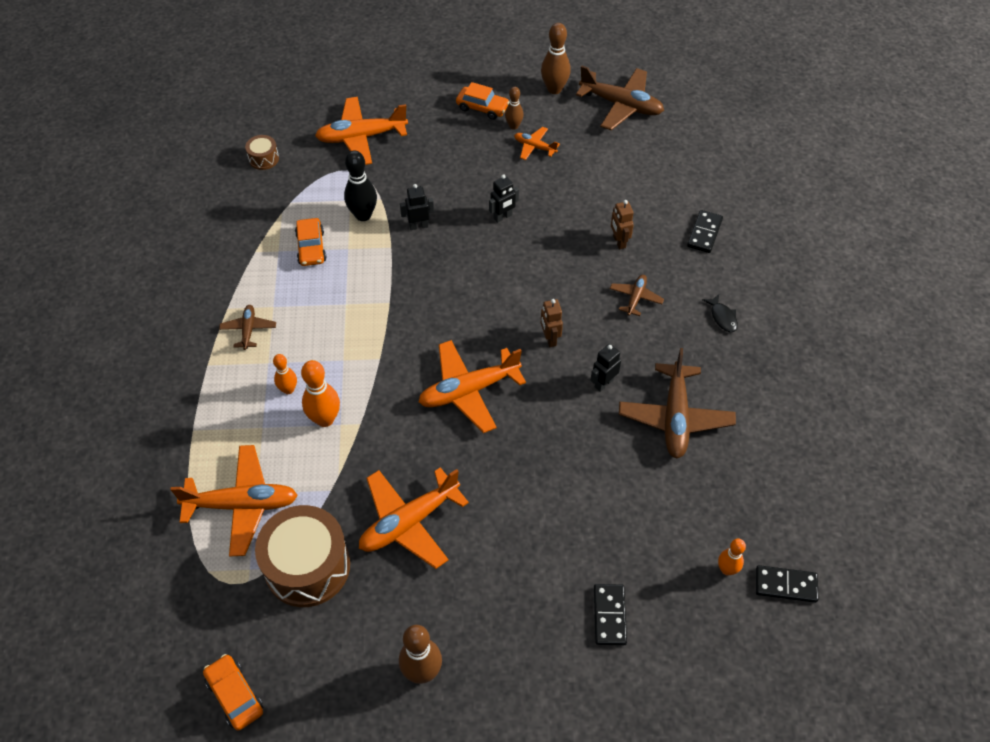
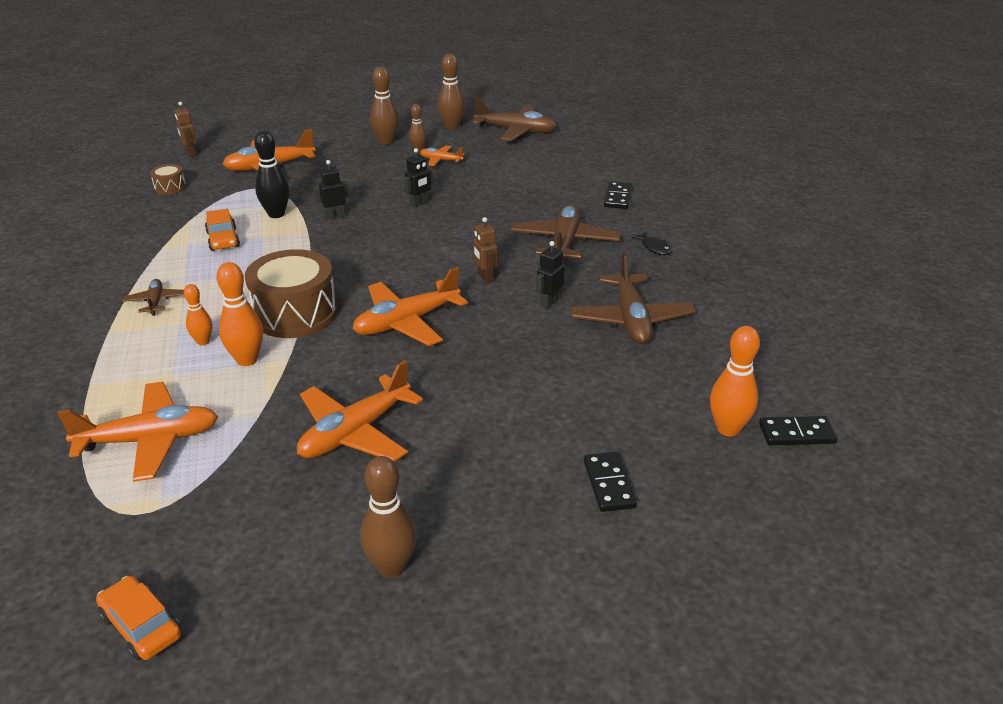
camera: 10 degrees left, 20 degrees down
(307, 566) = (234, 485): brown drum -> brown drum (295, 314)
(482, 108) = (386, 142): orange car -> brown bowling pin
(619, 242) = (537, 209): brown robot -> brown robot (190, 153)
(635, 298) = (564, 243): brown plane -> brown plane, size x1.94
(726, 569) = (728, 429): orange bowling pin -> orange bowling pin, size x1.63

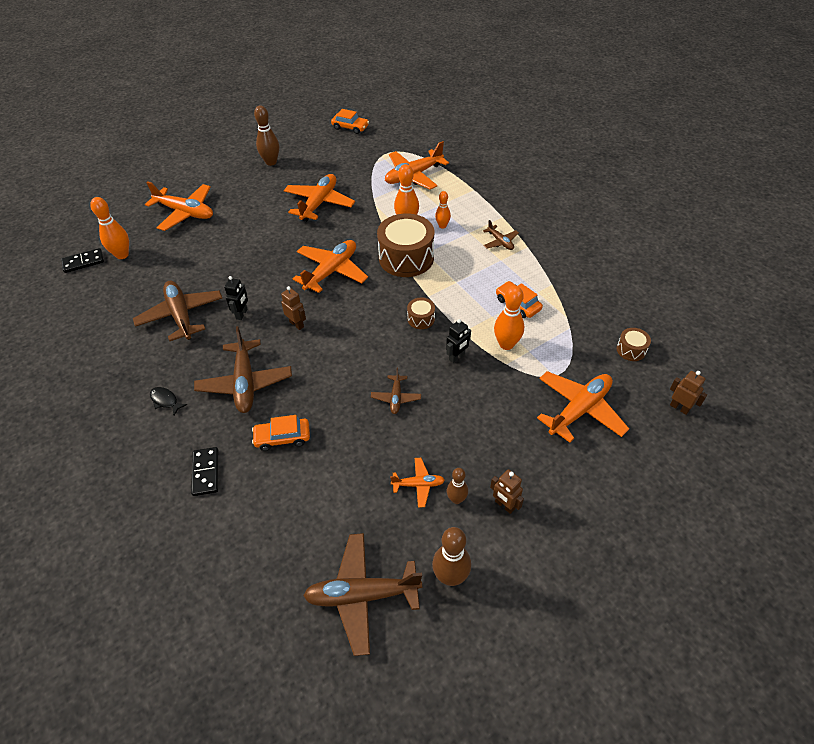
camera: 160 degrees right, 15 degrees up
(276, 214) = (506, 344): black bowling pin -> orange bowling pin
(340, 251) = (421, 319): none -> brown drum
(386, 142) = (504, 505): brown bowling pin -> brown robot
(419, 204) = (396, 398): black robot -> brown plane
(540, 202) = (282, 438): none -> orange car
(609, 484) = (185, 213): black domino -> orange plane

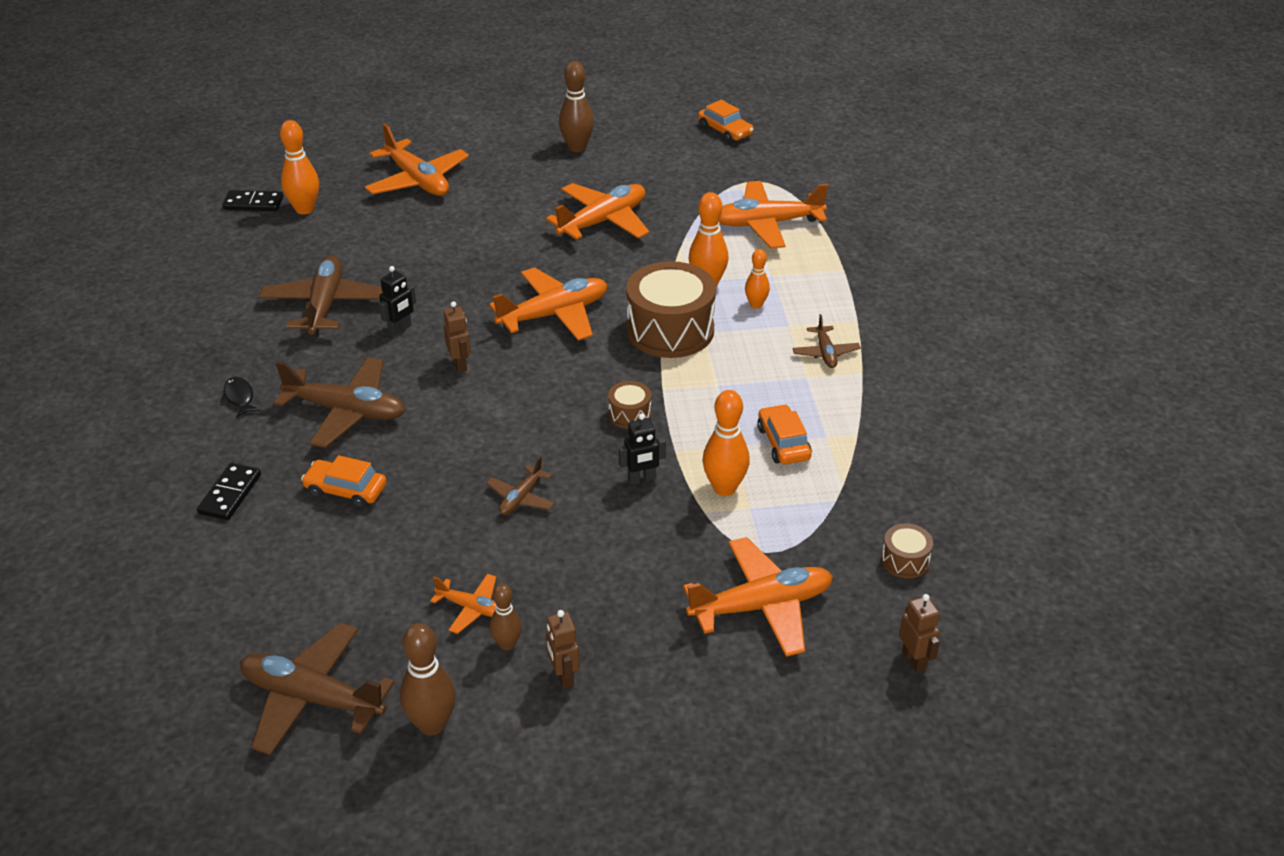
camera: 25 degrees right, 10 degrees down
(245, 383) = (346, 411): brown plane -> brown plane turned 90 degrees counterclockwise

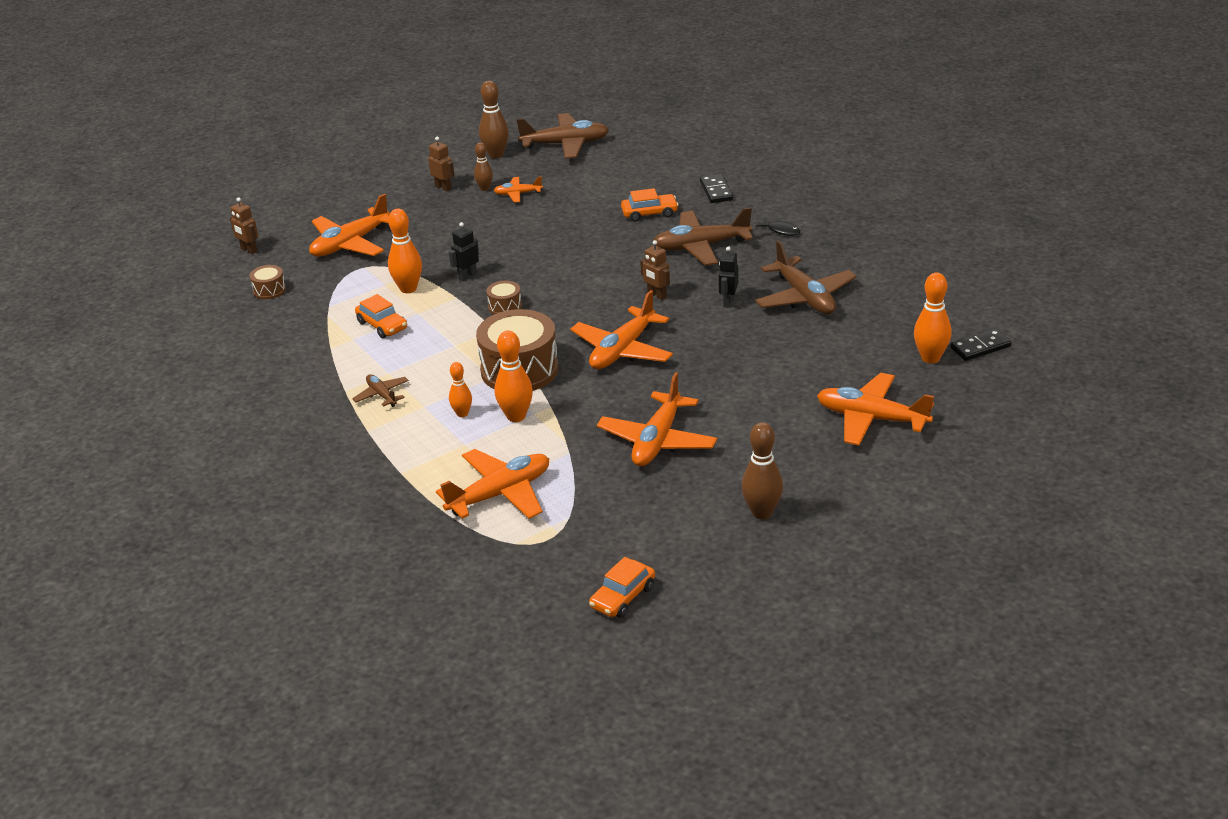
camera: 155 degrees right, 5 degrees down
(521, 498) = (537, 243): brown plane -> none
(725, 131) = (623, 597): orange car -> orange car turned 75 degrees counterclockwise

